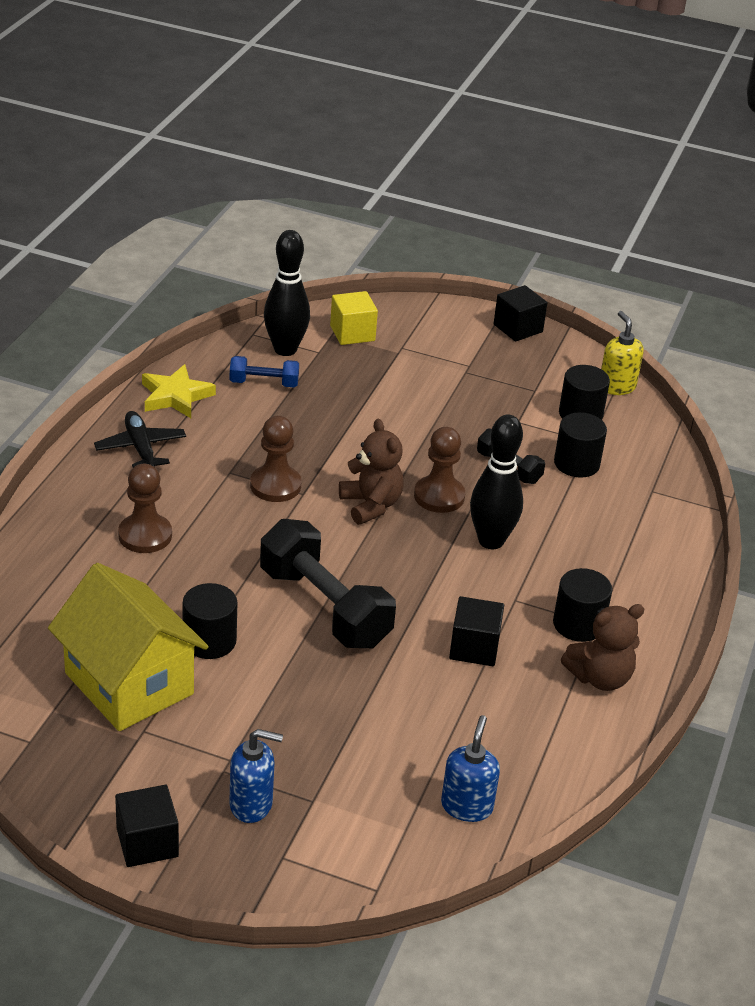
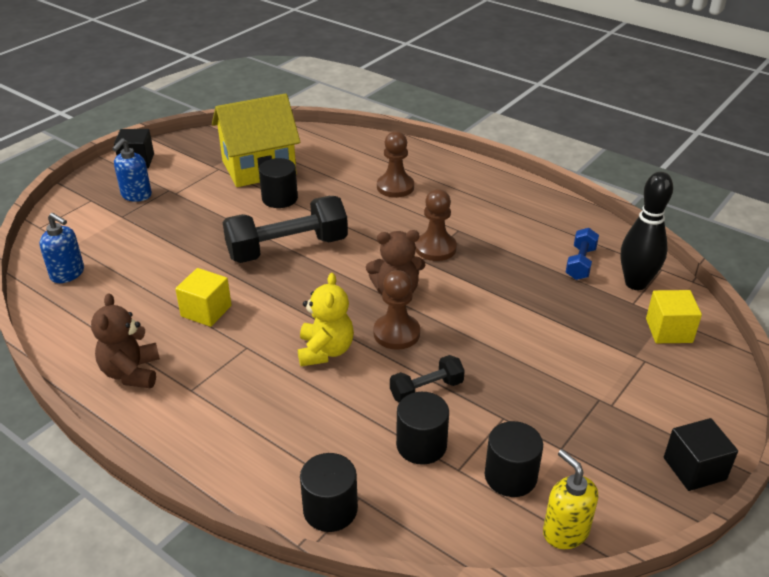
camera: 110 degrees right, 0 degrees up
(141, 448) = (496, 195): black plane -> none
(175, 396) = (563, 218): yellow star -> none
(474, 647) = (206, 311): black cube -> yellow cube
(491, 541) = (325, 351): black bowling pin -> yellow teddy bear
(578, 624) = (197, 377): black cylinder -> black cylinder (330, 509)
(616, 386) = (565, 531): yellow soap dispenser -> yellow soap dispenser turned 120 degrees counterclockwise

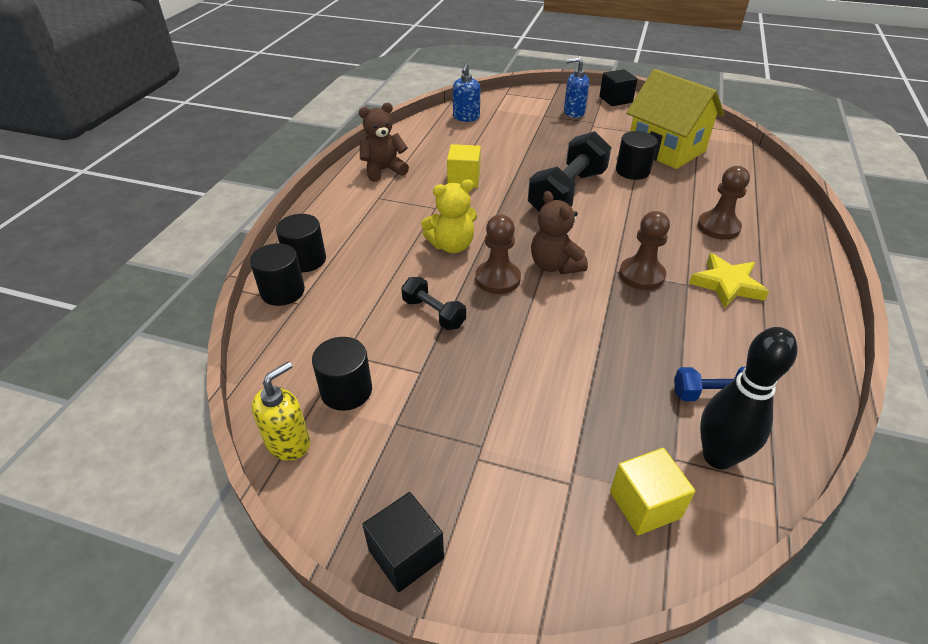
camera: 70 degrees right, 5 degrees up
(287, 248) = (567, 193): black dumbbell -> black dumbbell turned 75 degrees clockwise
(421, 445) = (365, 325): black cylinder -> black cylinder (305, 260)
(468, 211) = (727, 284): none -> yellow star

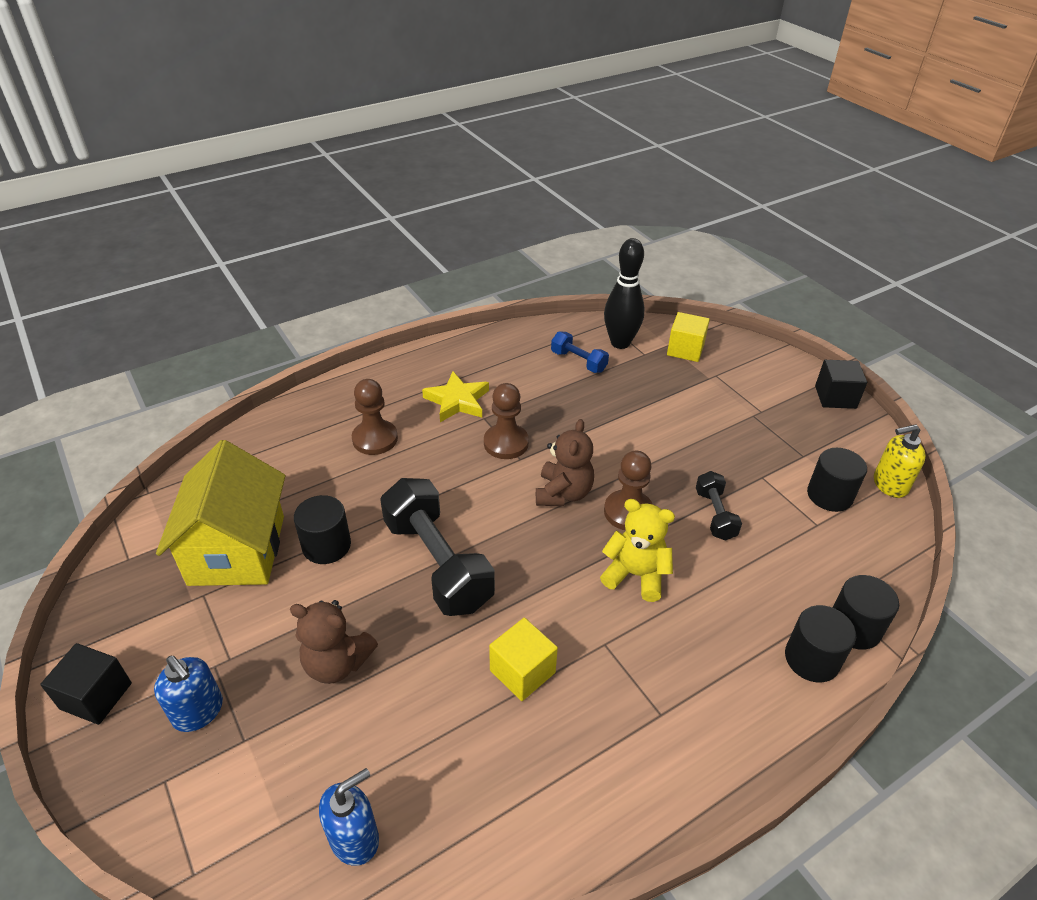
camera: 140 degrees left, 0 degrees up
(383, 170) = (611, 776): brown teddy bear -> brown teddy bear (337, 663)
(567, 193) = (438, 563): black dumbbell -> black dumbbell turned 75 degrees clockwise

